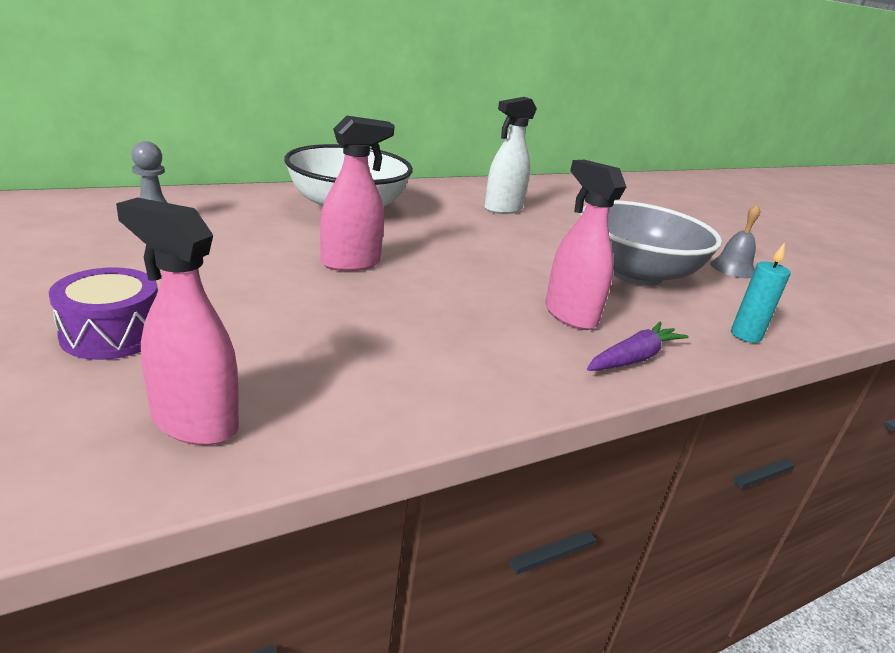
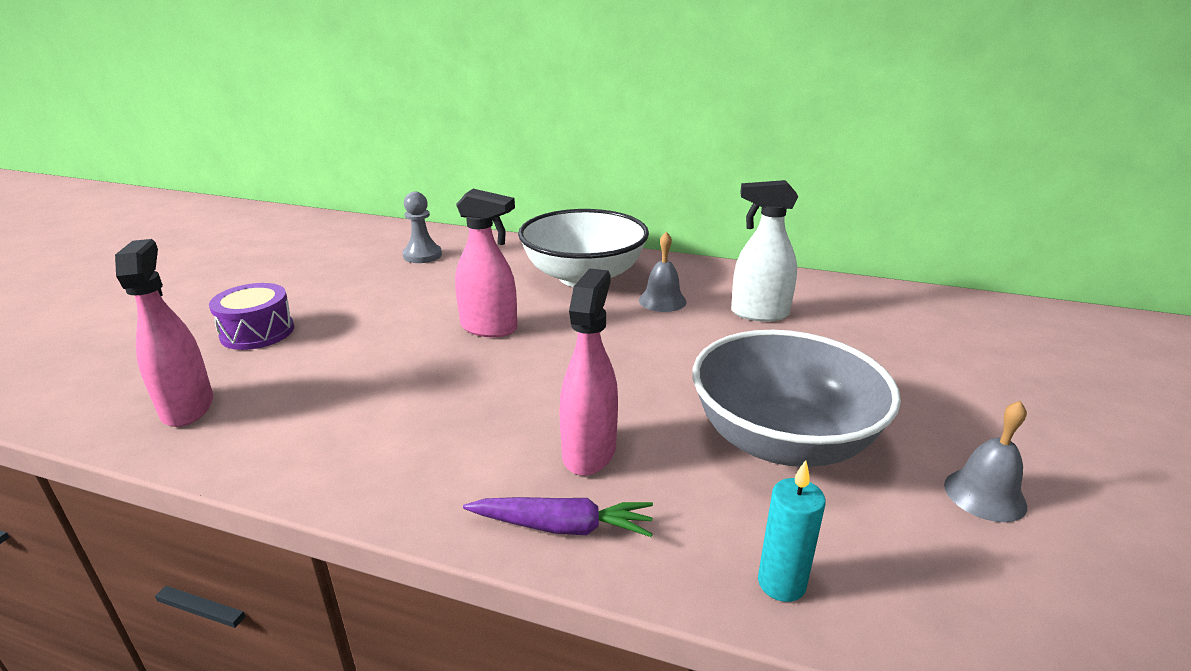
camera: 50 degrees right, 0 degrees up
(434, 214) = (662, 301): none -> grey bell

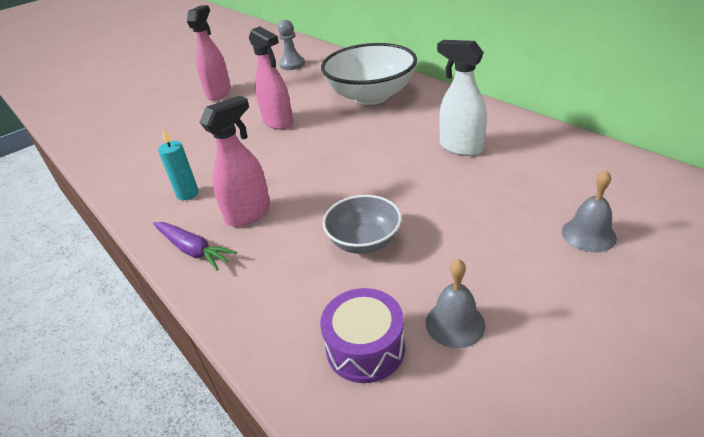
camera: 35 degrees right, 10 degrees up
(188, 407) = (107, 137): pink spray bottle -> pink spray bottle (219, 93)
(257, 332) = (169, 101): purple drum -> purple drum (365, 348)
(662, 301) = (403, 123): grey bell -> grey bell (588, 234)
(781, 583) = (261, 322): turquoise candle -> turquoise candle (187, 194)
(782, 440) = (364, 241): grey bowl -> grey bowl, size x0.56

